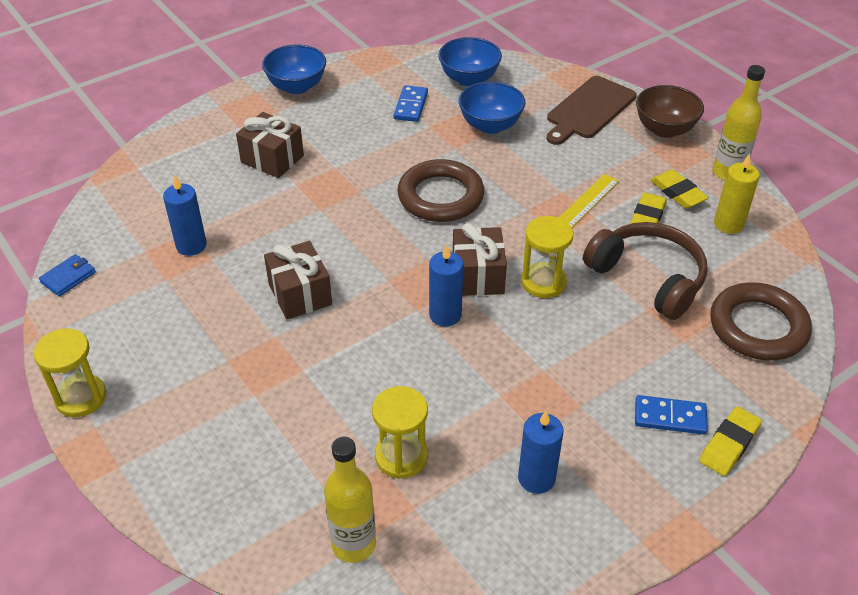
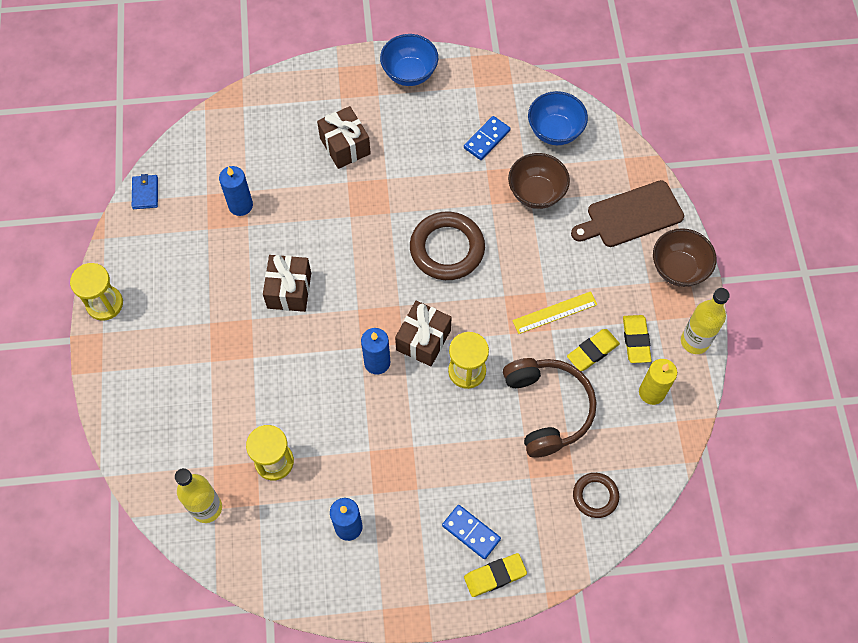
camera: 30 degrees right, 20 degrees up
(68, 277) = (145, 193): blue wallet -> blue wallet turned 75 degrees counterclockwise
(490, 125) = (536, 193): blue bowl -> brown bowl
(758, 327) = (595, 496): brown ring -> brown ring, size x0.56

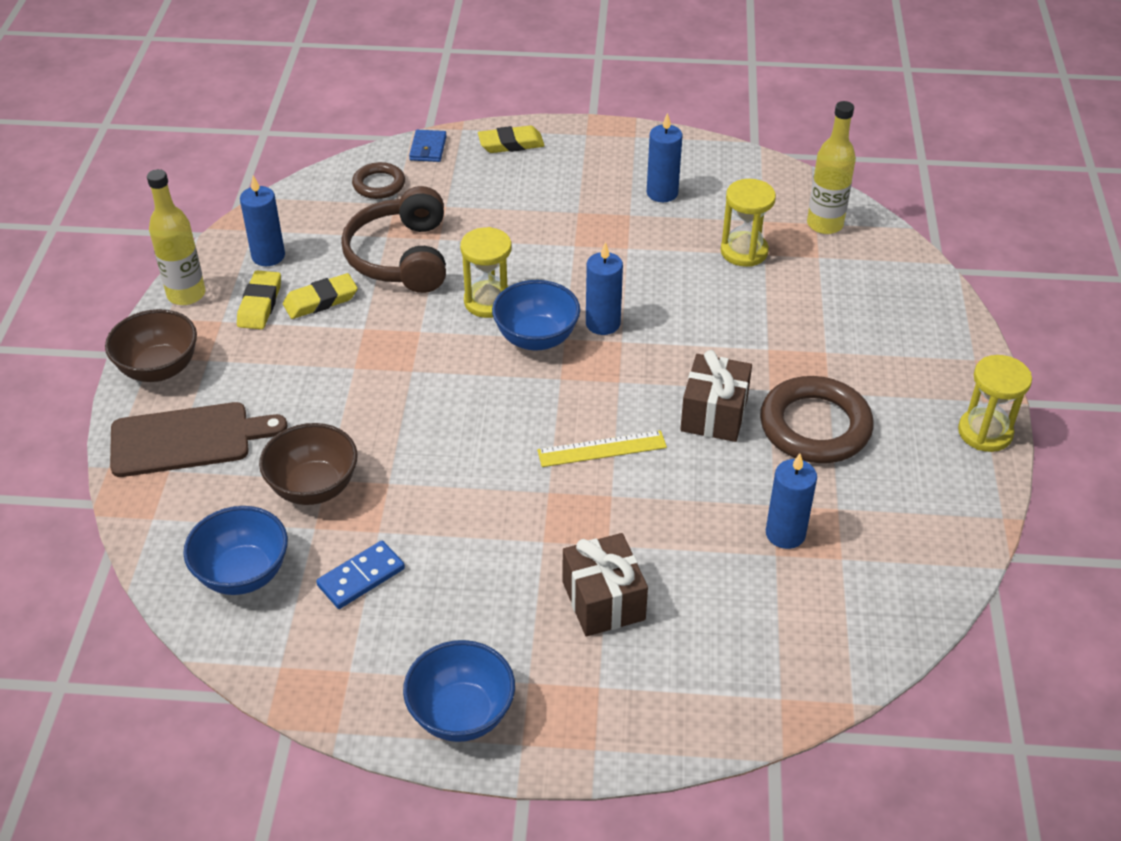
camera: 170 degrees left, 20 degrees down
(145, 193) = (945, 574): blue wallet -> blue wallet (428, 148)
(423, 340) = (536, 338): brown gift -> blue bowl
(447, 249) = (474, 434): brown ring -> brown ring (815, 426)
(471, 532) = (526, 174): blue domino -> none
(555, 312) = (351, 344): yellow ruler -> yellow ruler (602, 449)
(651, 392) = (268, 256): yellow candle -> blue candle

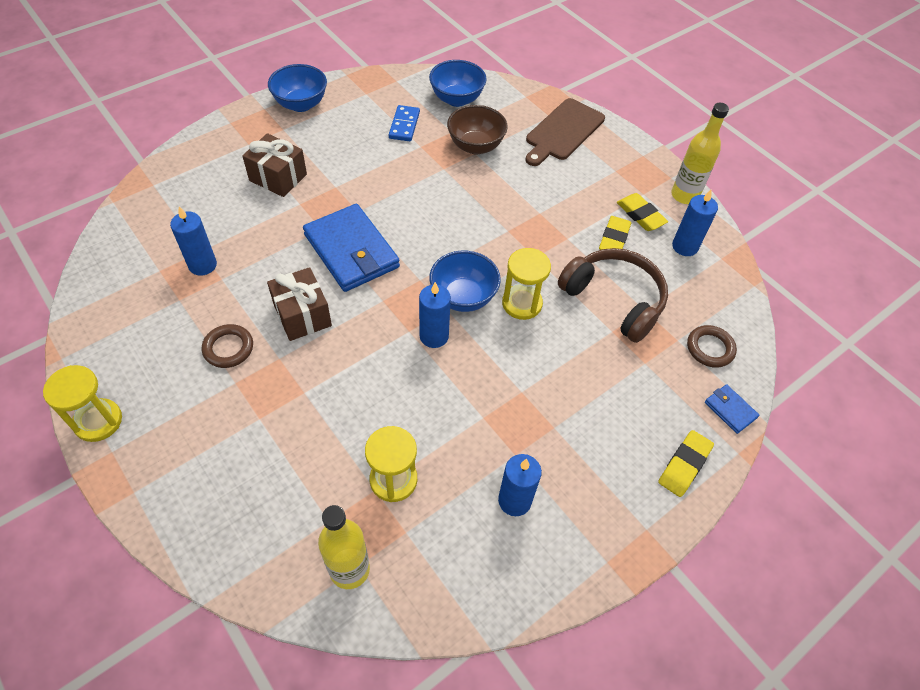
camera: 135 degrees right, 10 degrees up
(159, 369) = (629, 152): brown bowl -> none
(602, 449) = (351, 251): yellow ruler -> blue wallet
(815, 426) = (228, 348): brown ring -> brown ring, size x0.56

